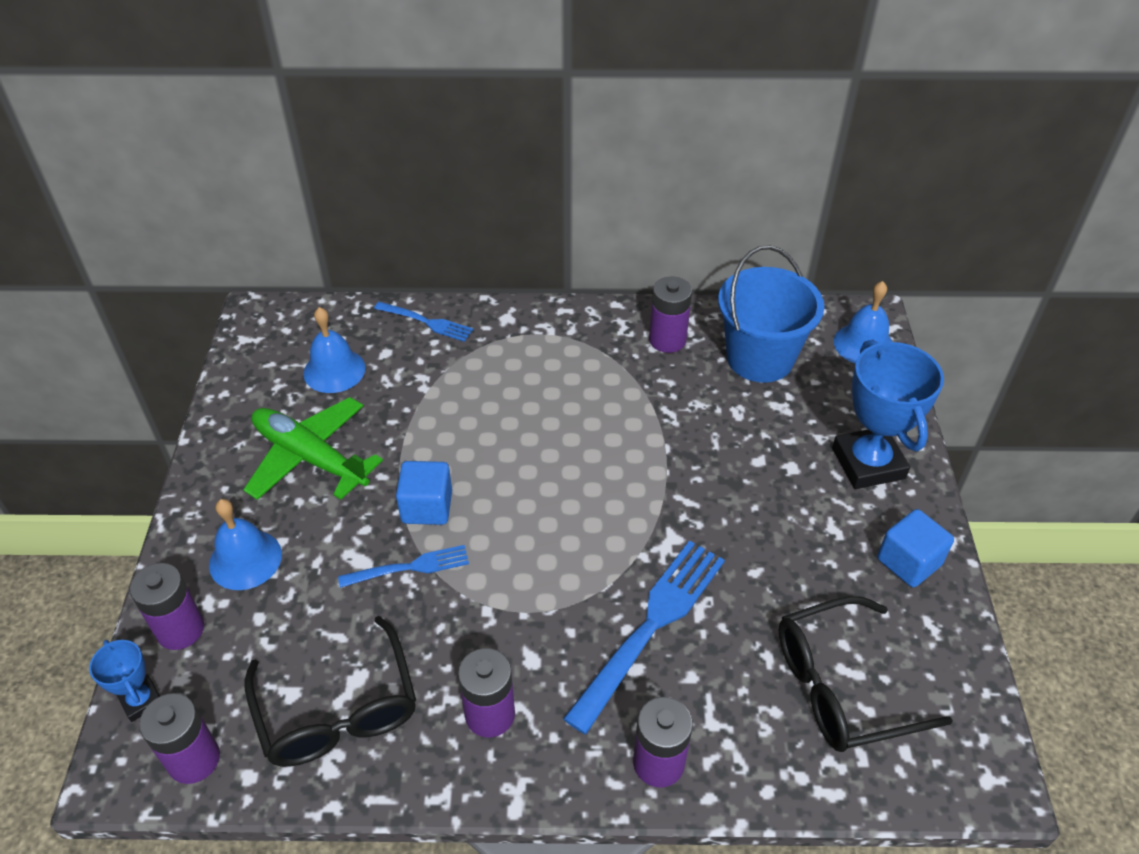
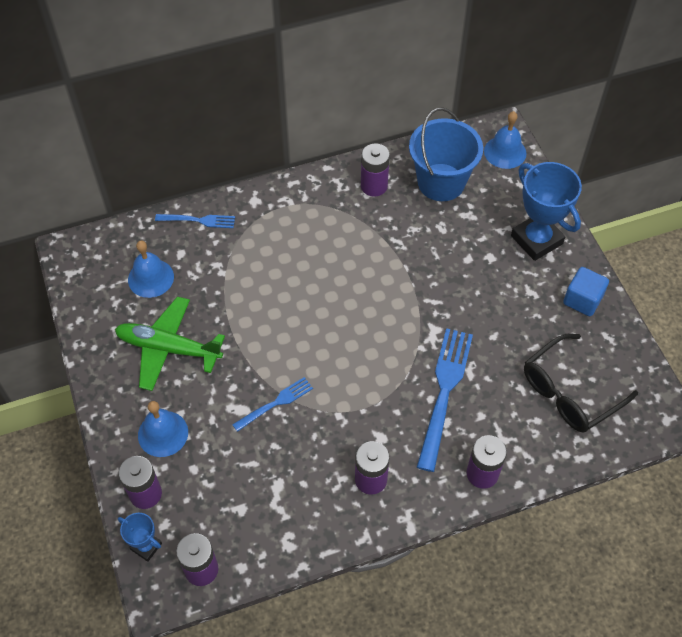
camera: 20 degrees left, 10 degrees up
(337, 708) = (275, 508): black glasses -> none
(427, 507) = (266, 358): blue cube -> none

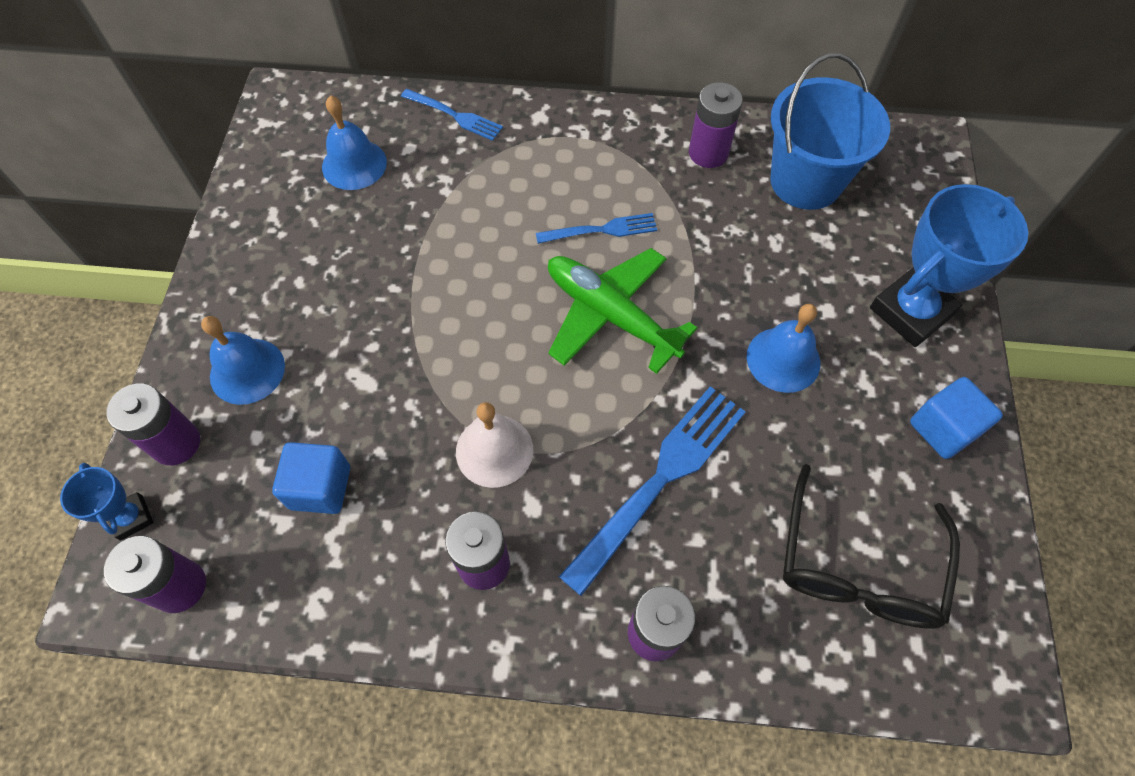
camera: 25 degrees right, 5 degrees up
(168, 348) = (322, 261): green plane -> green plane (610, 315)
(251, 480) = (320, 487): none -> blue cube
(275, 403) = (414, 393): blue fork -> blue fork (601, 230)
(342, 416) = (494, 450): none -> white bell
(505, 152) = (920, 172): blue bell -> blue bell (783, 359)
(536, 240) = (911, 311): blue trophy -> blue trophy turned 60 degrees clockwise
(570, 391) = (858, 564): black glasses -> black glasses turned 60 degrees counterclockwise

